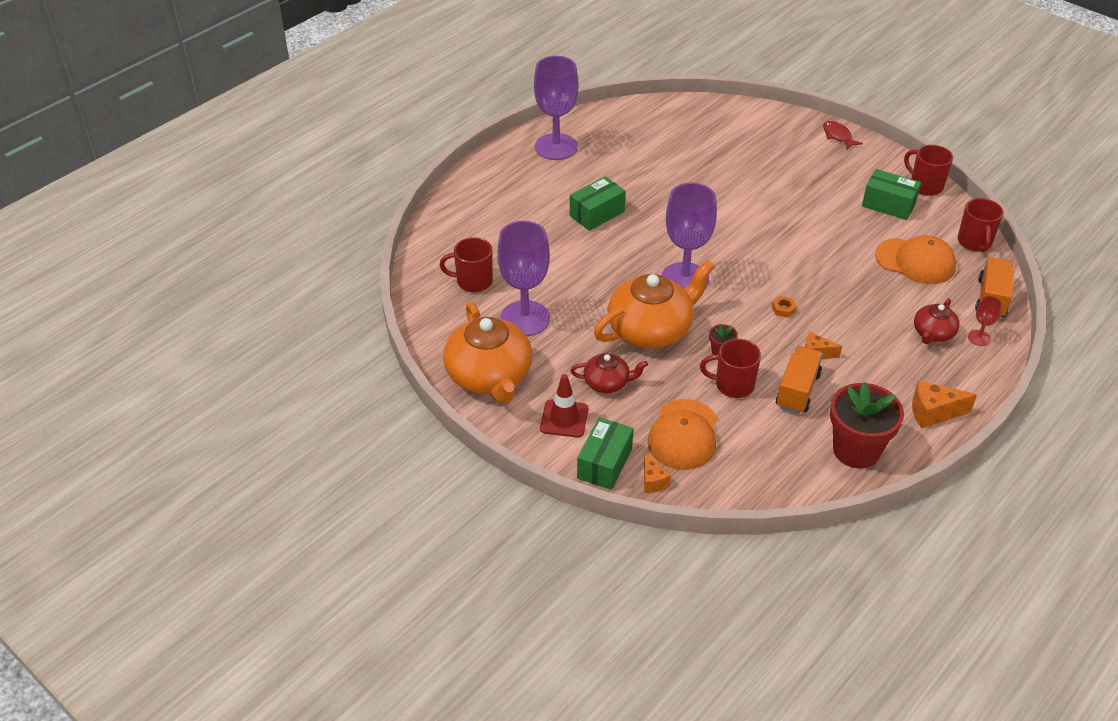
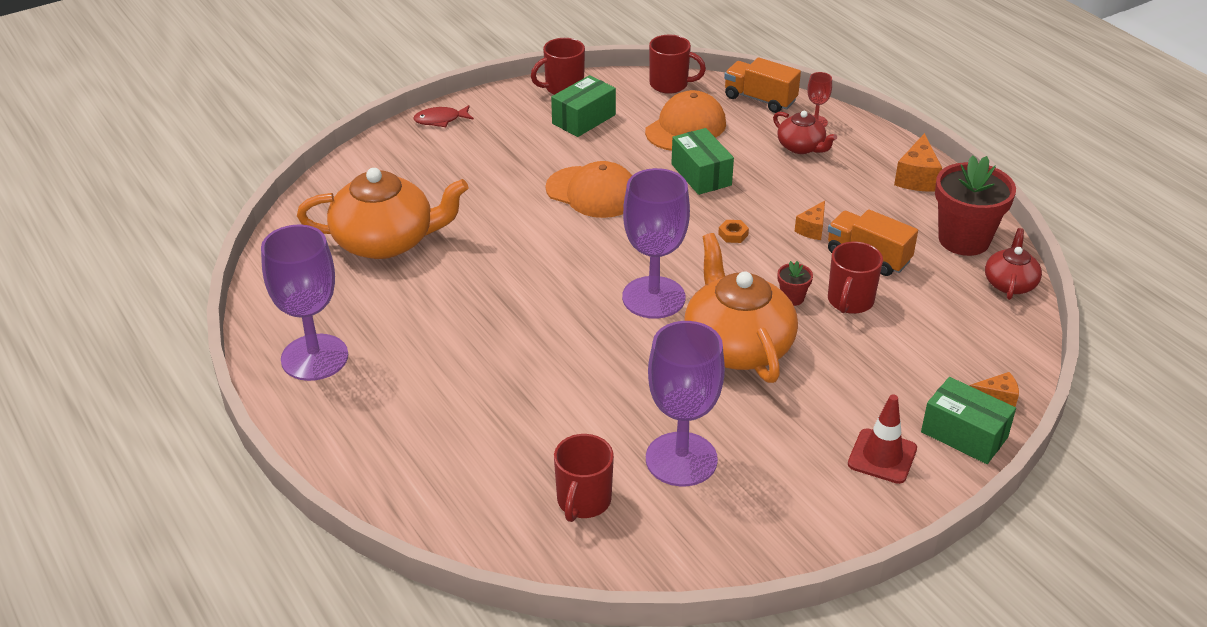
camera: 75 degrees left, 5 degrees down
(489, 376) = (788, 517): orange teapot -> orange teapot (386, 241)
(597, 214) = (489, 347): green box -> green box (701, 175)
(607, 383) = (825, 404): red teapot -> red teapot (1010, 283)
(683, 435) = (924, 358): orange cap -> orange cap (592, 192)

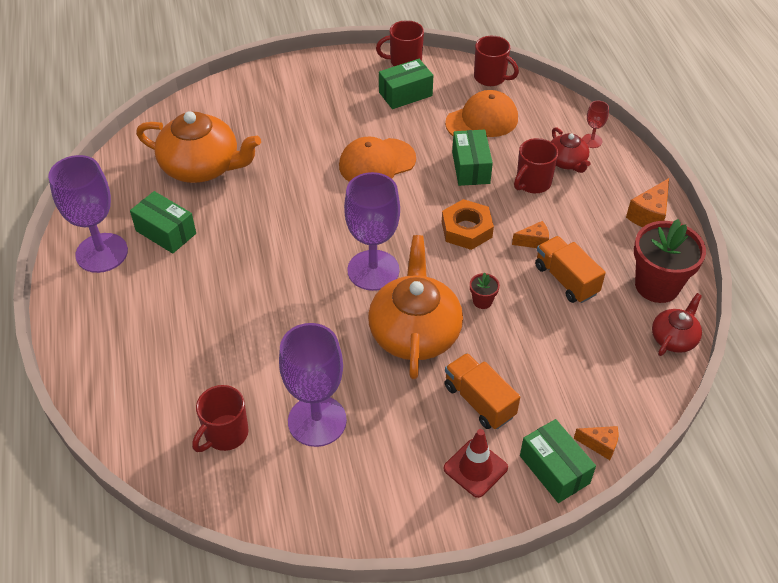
camera: 20 degrees right, 10 degrees up
(382, 317) = (166, 232): none -> green box
(440, 120) = (297, 69): red fish -> none
(592, 192) = (377, 162): orange cap -> orange cap turned 105 degrees clockwise
(733, 234) = (466, 229): orange nut -> orange nut, size x2.17
(760, 99) = (557, 108): orange truck -> orange truck (479, 401)
(812, 229) = (533, 241): orange cheese -> orange cheese turned 150 degrees counterclockwise
(850, 301) = (528, 317): red mug -> red mug (532, 183)

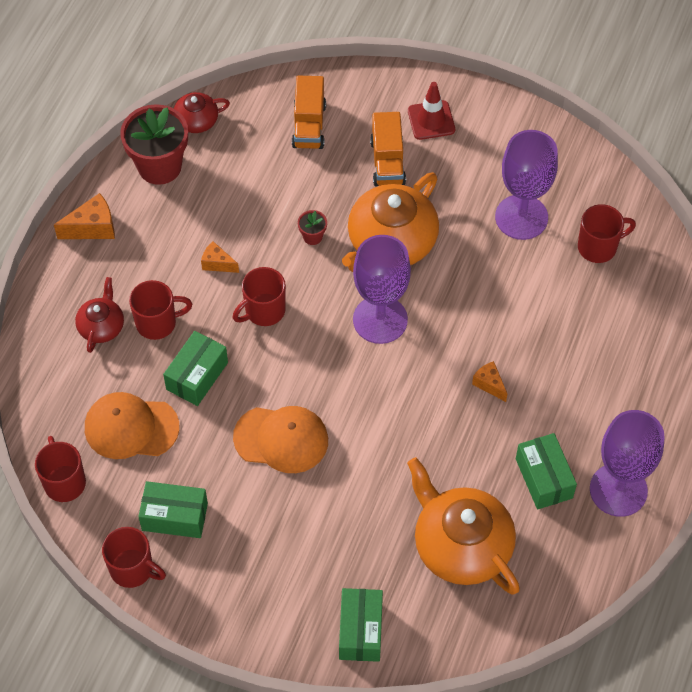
camera: 145 degrees left, 10 degrees up
(466, 229) = (264, 311): orange nut -> red mug
(554, 469) = (377, 89): green box -> green box (360, 631)
(566, 280) = (226, 214): orange truck -> orange truck (309, 125)
(592, 141) = (52, 335): red goblet -> none
(600, 445) = (330, 85): orange cheese -> orange cheese (489, 384)

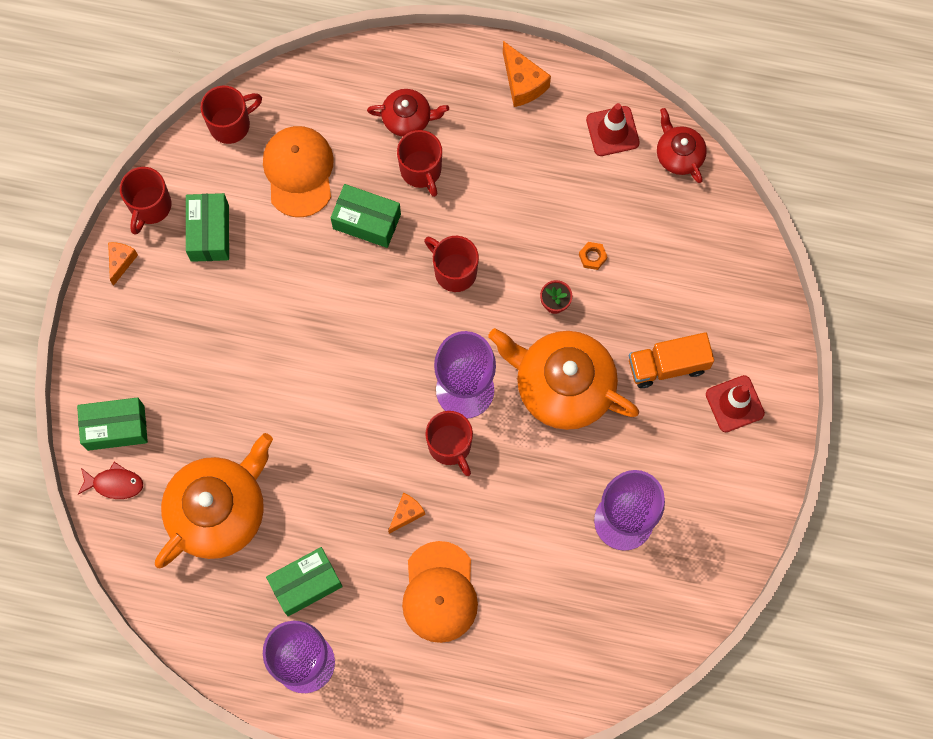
camera: 80 degrees right, 15 degrees up
(159, 166) = (612, 131): red flower pot -> red traffic cone
(217, 264) = (502, 214): orange cheese -> orange cheese (121, 262)
(275, 201) = (592, 257): none -> orange nut
(281, 439) = (309, 316): orange cap -> orange cap (439, 592)
(309, 125) = (699, 273): orange truck -> none
(418, 639) = (114, 484): none -> red fish
(598, 247) = (601, 610): red mug -> red mug (450, 446)

